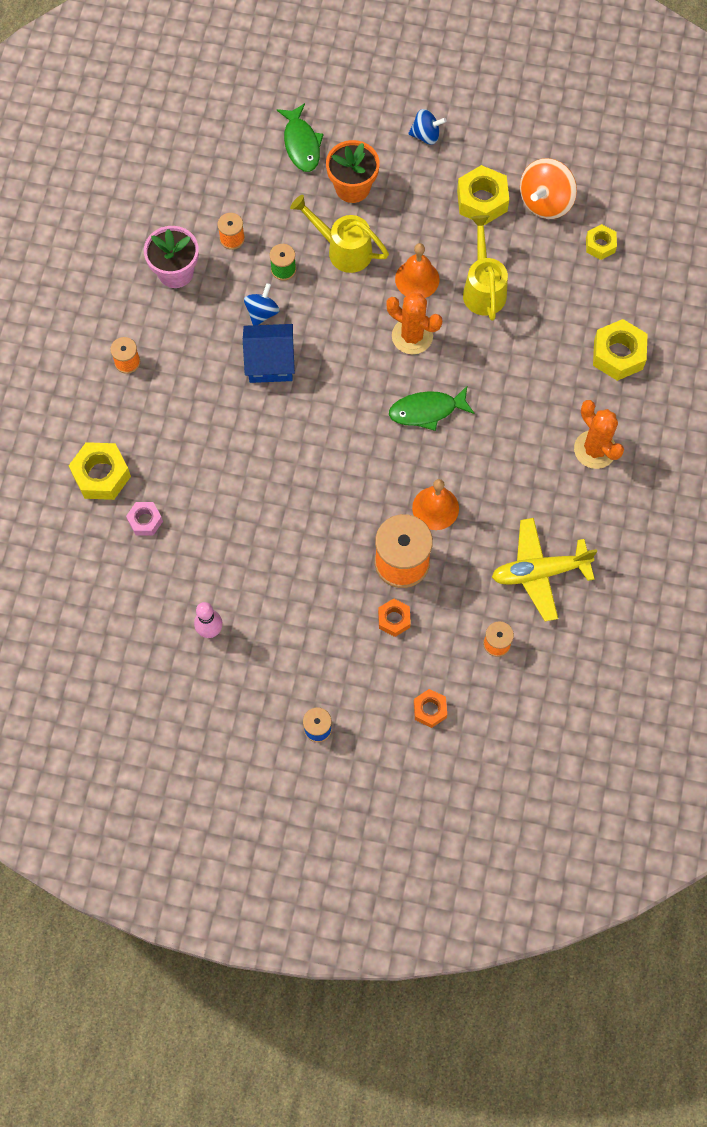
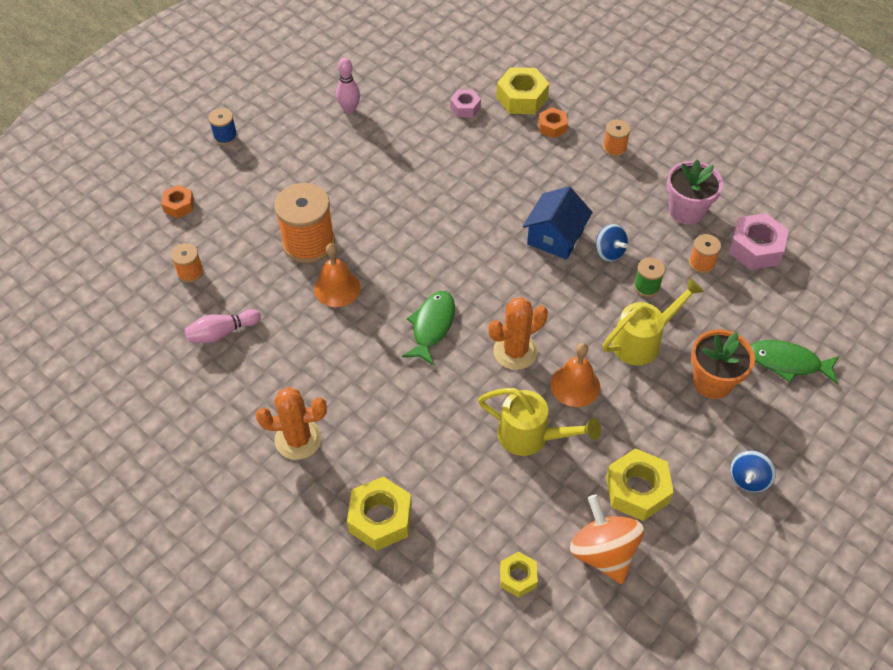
camera: 120 degrees right, 15 degrees down
(190, 205) = (755, 248): none -> pink nut
(394, 619) = (267, 216): orange nut -> orange nut (552, 127)
(539, 572) = (222, 333): yellow plane -> pink bowling pin

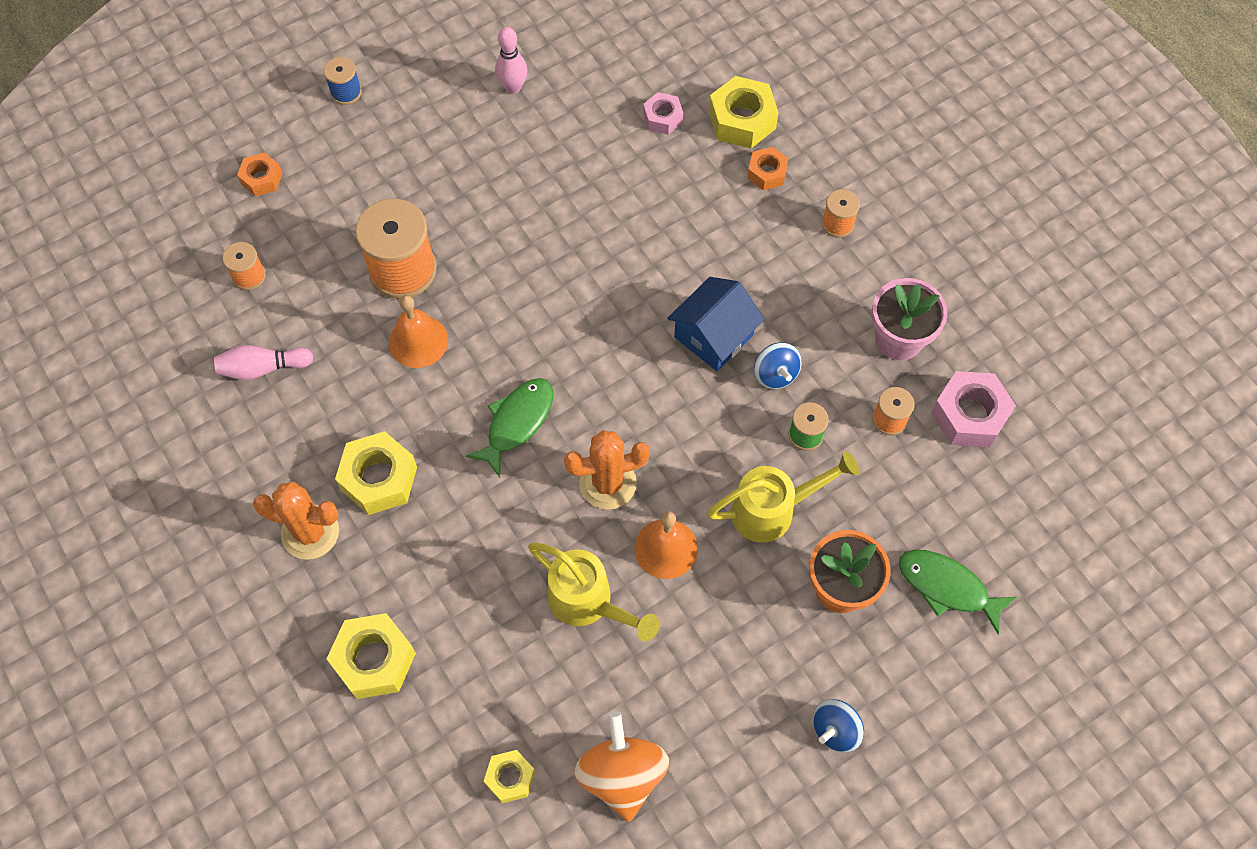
camera: 15 degrees right, 10 degrees up
(637, 490) = (692, 707): yellow nut -> yellow nut (379, 478)

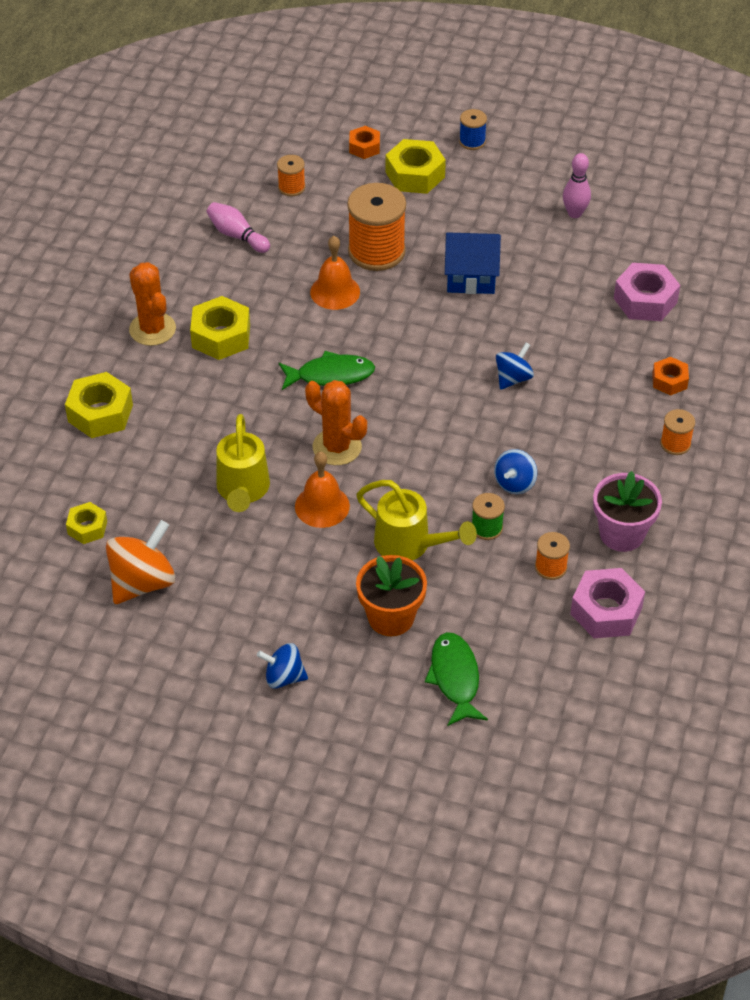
camera: 50 degrees right, 15 degrees down
(657, 283) = (513, 378): none -> blue spinning top
(662, 118) = (645, 300): pink nut -> pink nut, size x1.69
(713, 336) = (506, 432): blue house -> blue house (471, 276)
(742, 120) = (696, 341): yellow nut -> yellow nut (415, 175)

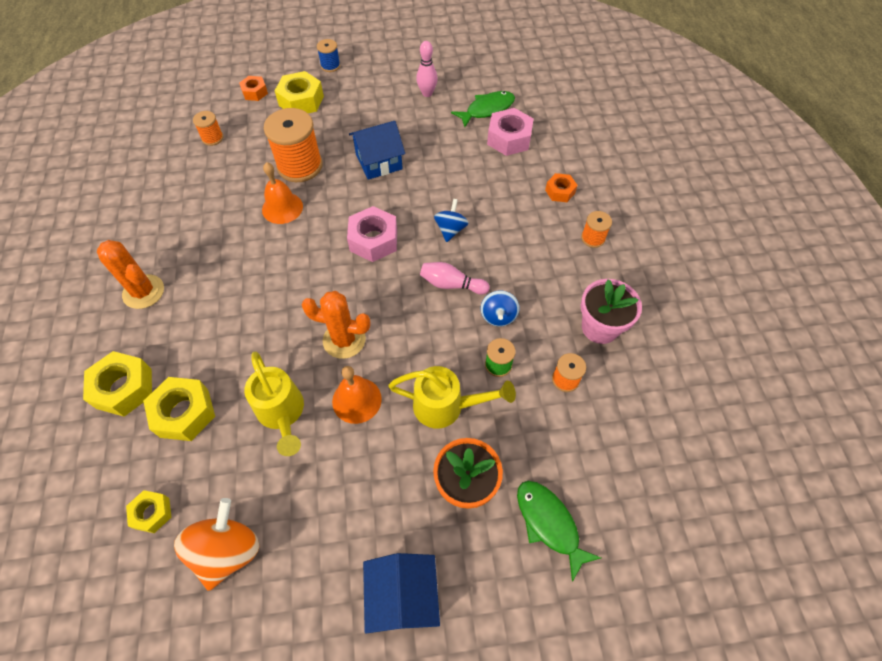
camera: 25 degrees left, 10 degrees up
(221, 336) = (205, 277): yellow nut -> yellow nut (184, 413)
(237, 235) = (184, 189): pink bowling pin -> pink bowling pin (451, 284)
(283, 677) = (402, 596): blue spinning top -> blue house
(330, 375) = (310, 278): green fish -> green fish (487, 109)
(606, 611) = (628, 401): pink nut -> pink nut (373, 240)

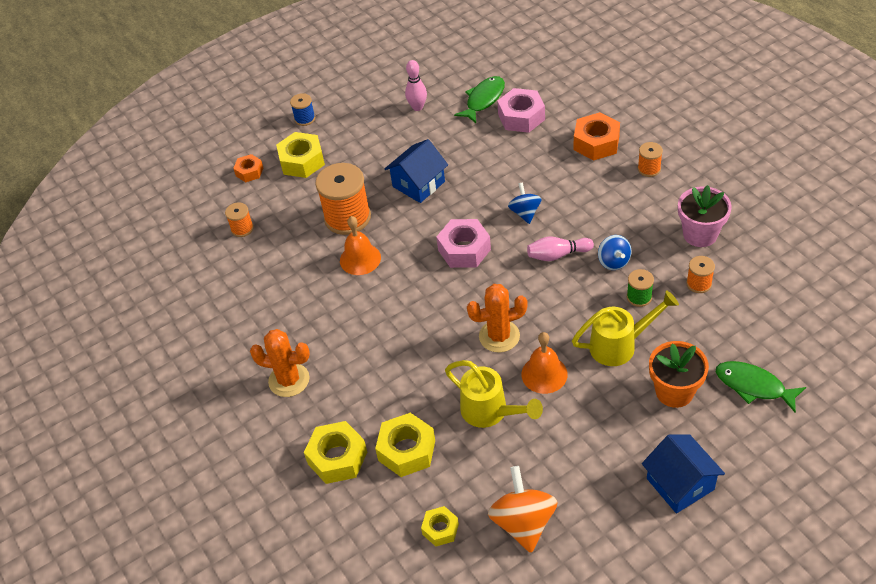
camera: 20 degrees left, 10 degrees down
(560, 191) = (596, 143): orange nut -> orange nut, size x1.69

